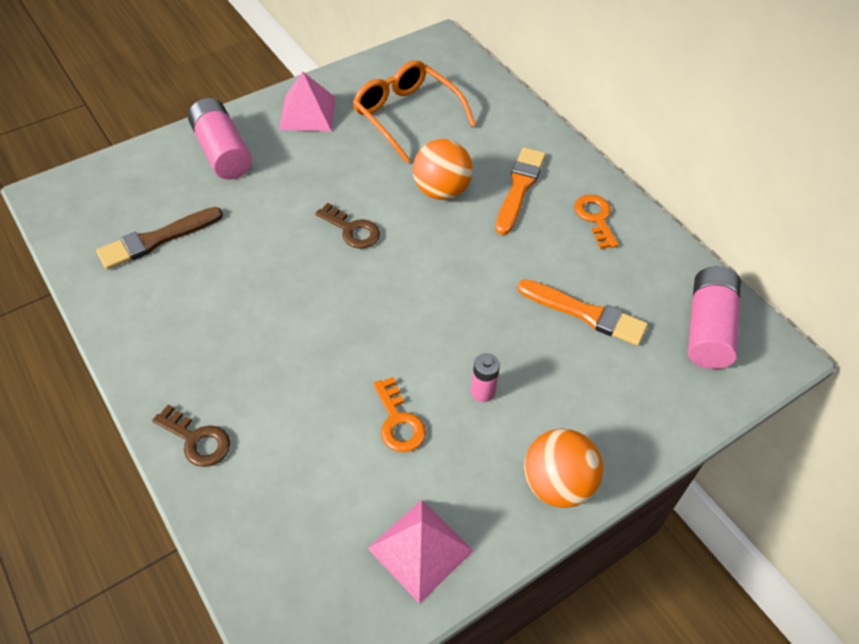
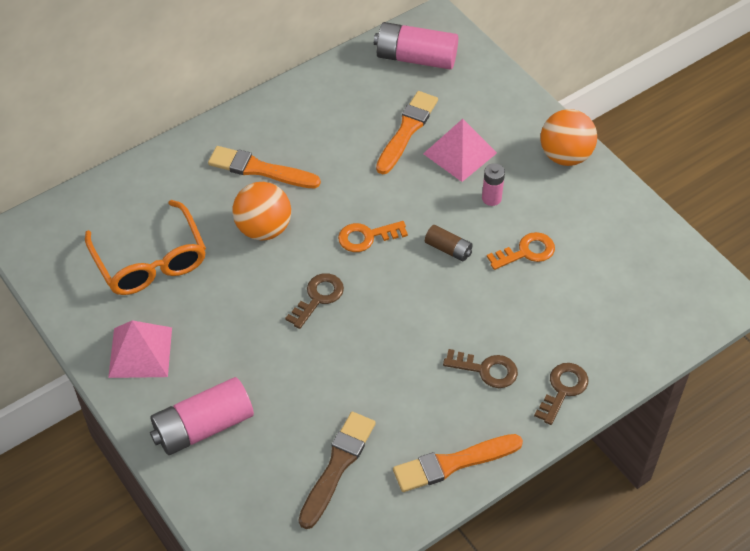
camera: 90 degrees left, 0 degrees up
(133, 329) = (453, 463): none -> orange brush
(157, 239) = (337, 466): brown brush -> brown brush turned 120 degrees counterclockwise
(239, 367) = (486, 370): none -> brown key
(407, 116) = (150, 260): orange glasses -> orange glasses turned 75 degrees counterclockwise
(407, 343) = (448, 249): none -> brown battery
(420, 549) = (630, 234): pink pyramid -> pink pyramid (460, 153)
(595, 218) = (298, 117): orange key -> orange key (367, 237)

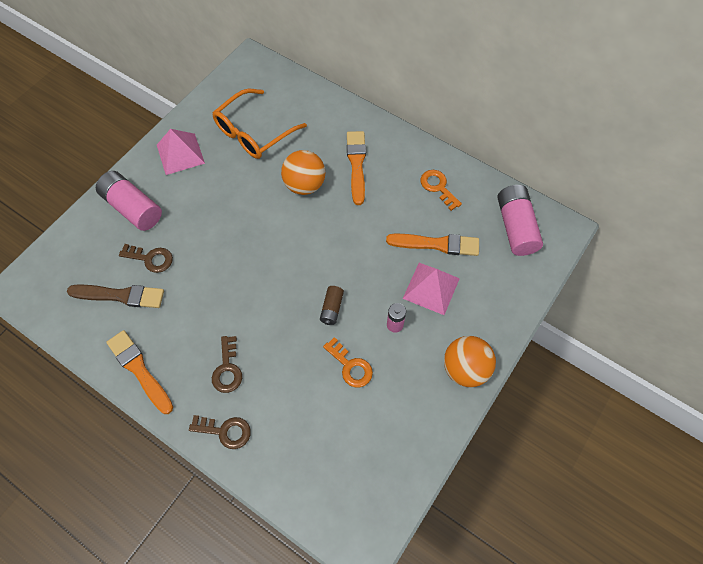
camera: 70 degrees right, 10 degrees up
(318, 297) = (257, 238): brown key -> brown key (151, 258)
(367, 237) = (322, 250): orange key -> orange key (438, 187)

